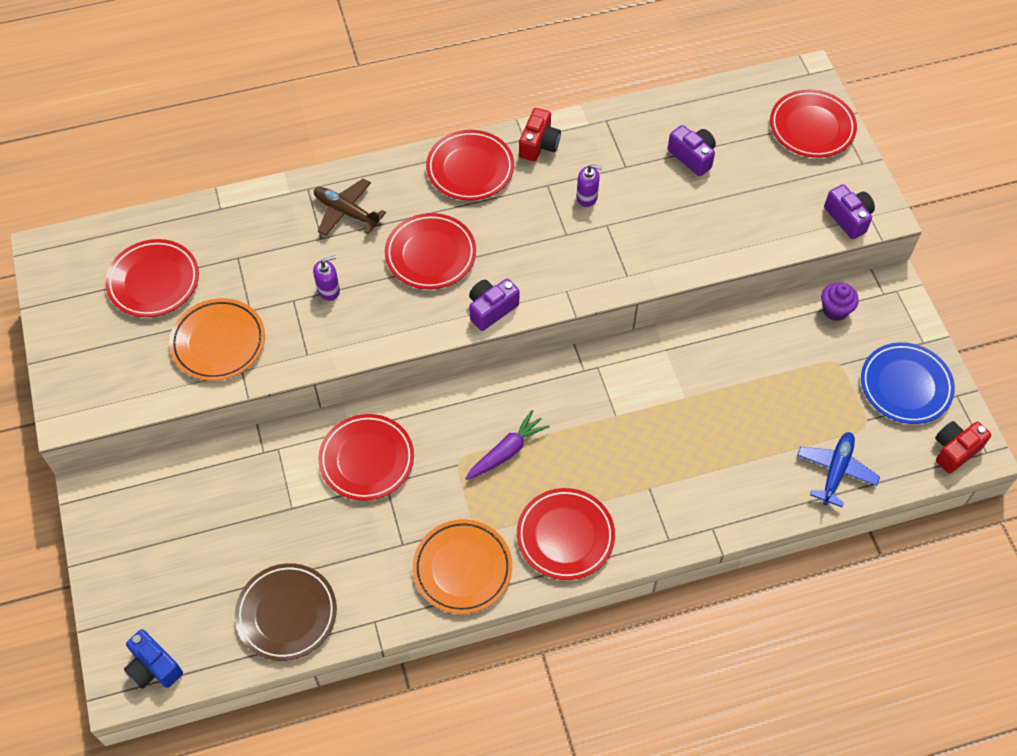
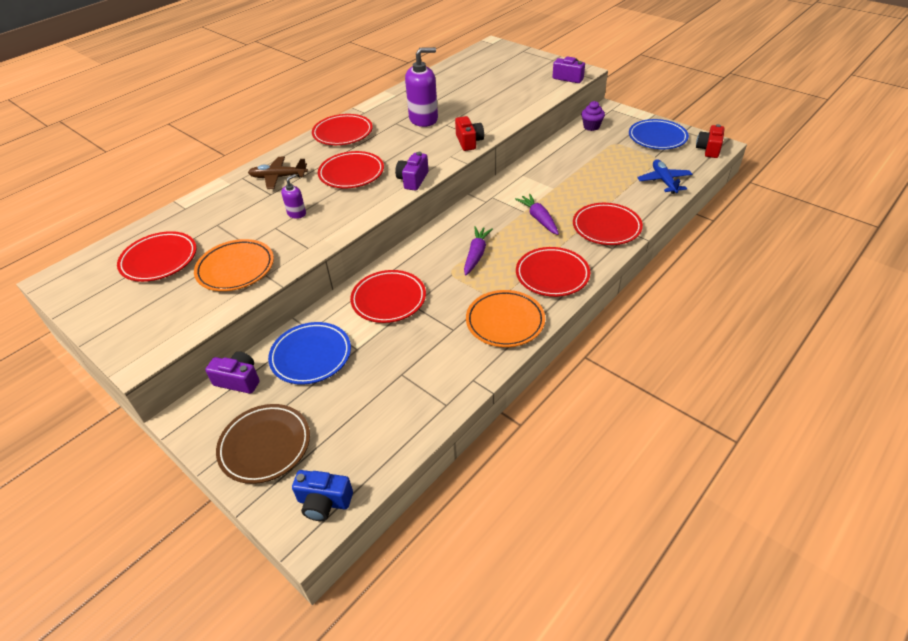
camera: 30 degrees left, 15 degrees down
(243, 488) = (311, 356): none -> blue plate
(287, 614) = (405, 409): brown plate -> brown plate (265, 446)
(539, 144) = (375, 111): red camera -> red camera (469, 142)
(587, 197) = (423, 119): purple soap dispenser -> purple soap dispenser, size x2.02
(623, 439) = (539, 219): none -> purple carrot
(692, 157) = (465, 86): purple camera -> purple camera (239, 380)
(811, 127) = (514, 58): red plate -> red plate (606, 227)

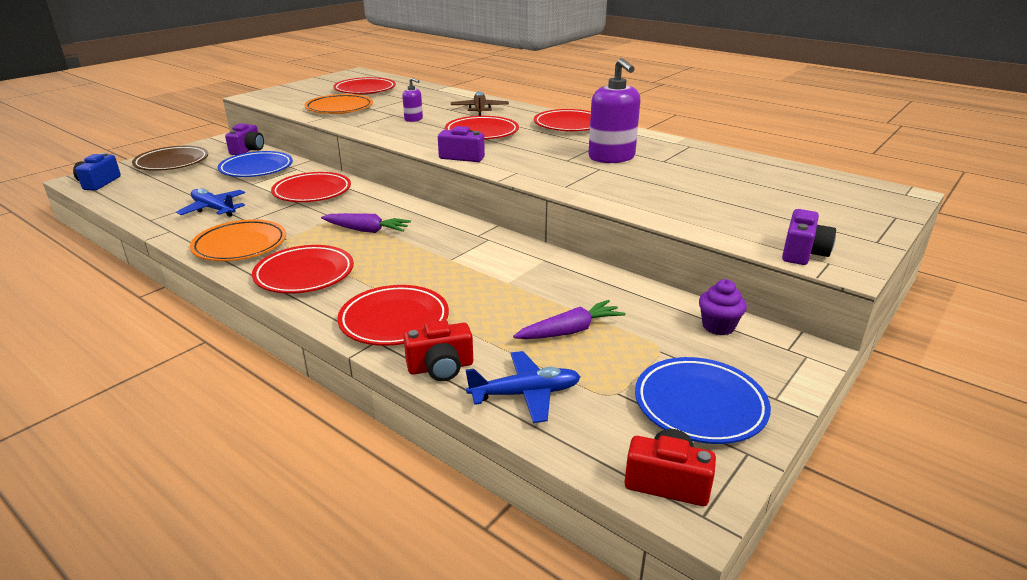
camera: 85 degrees right, 15 degrees down
(423, 361) = (214, 209): none -> blue plane
(469, 142) = (553, 181): red camera -> red camera (441, 367)
(539, 219) = (430, 269): purple carrot -> purple carrot (570, 331)

